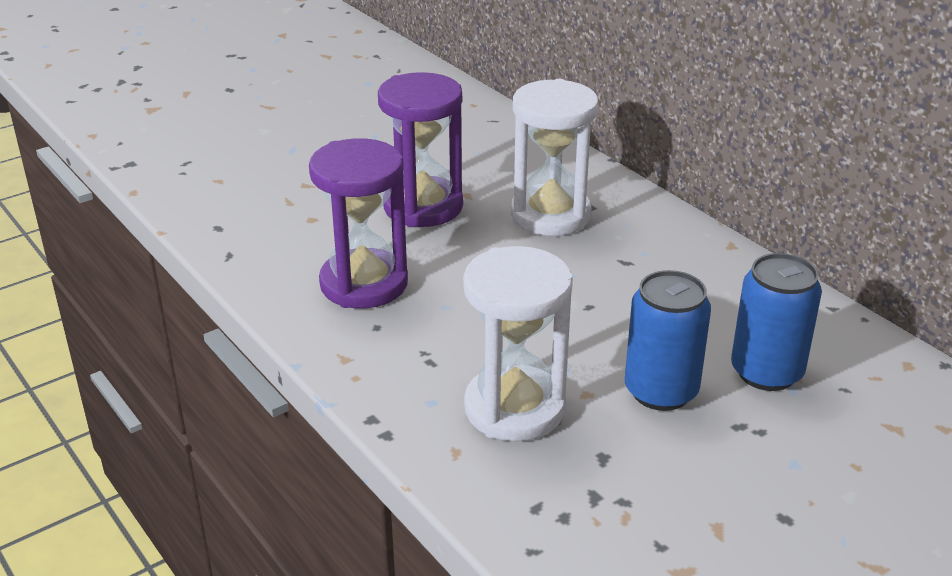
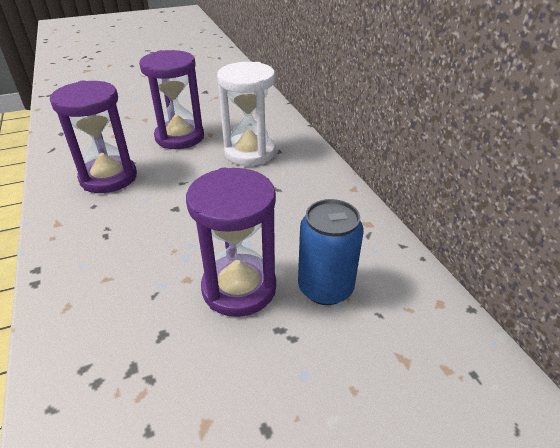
camera: 15 degrees right, 5 degrees up
(514, 408) = (130, 281): white hourglass -> none
(661, 391) = (239, 288): blue can -> purple hourglass

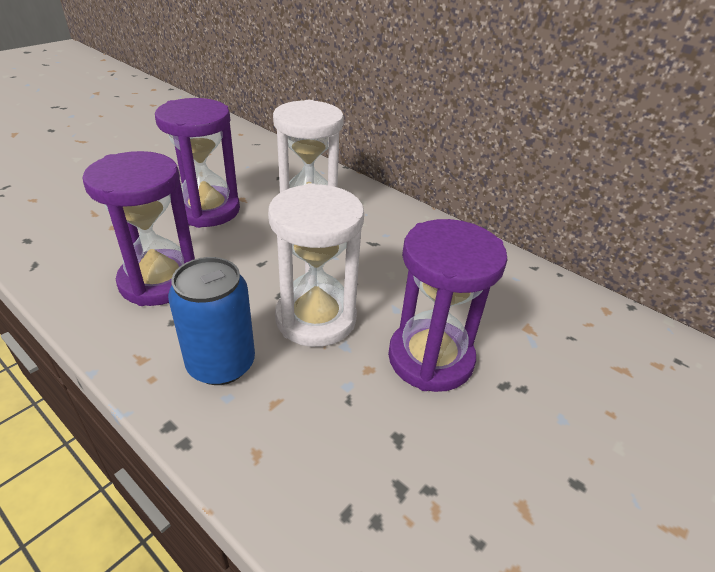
camera: 30 degrees left, 0 degrees up
(183, 231) = (316, 318): none -> white hourglass
(325, 288) = (508, 329): blue can -> blue can (221, 364)

